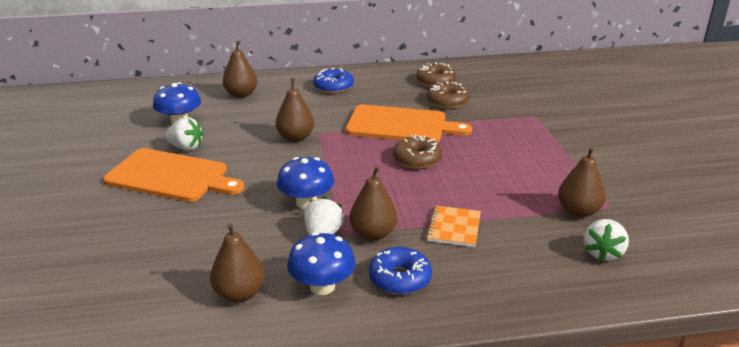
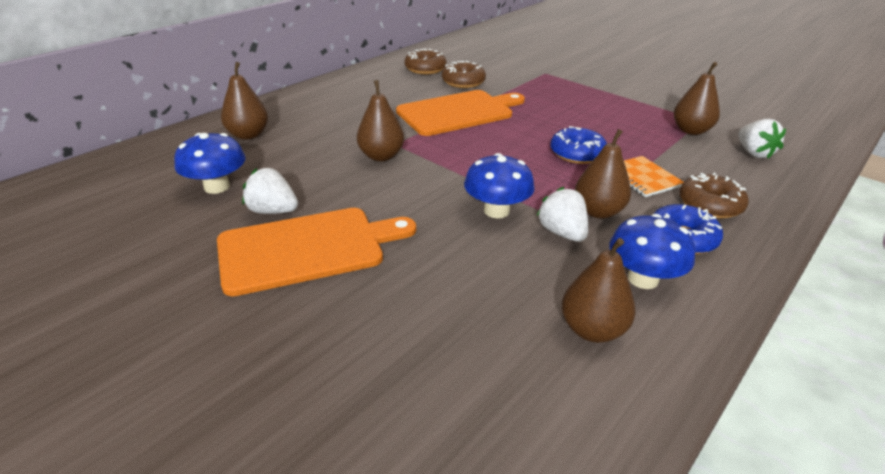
camera: 40 degrees left, 5 degrees up
(186, 147) = (273, 211): white strawberry -> white strawberry turned 135 degrees counterclockwise
(333, 87) = (339, 99): blue donut -> blue donut (577, 154)
(417, 159) = (521, 135): brown donut -> brown donut (710, 205)

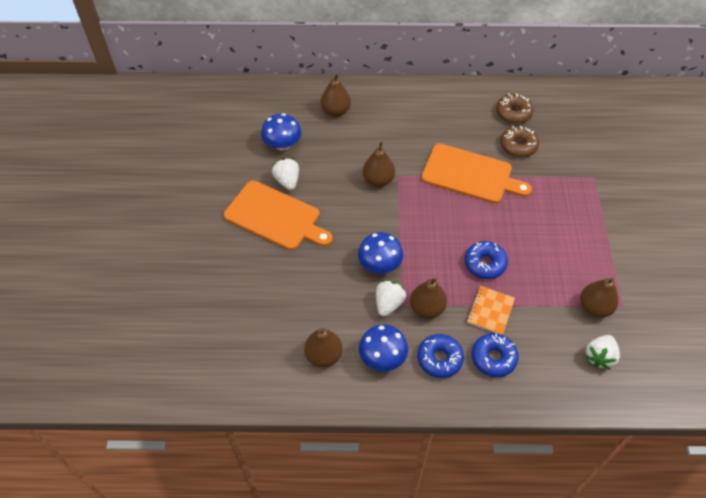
camera: 50 degrees right, 20 degrees up
(710, 205) = (493, 358): brown donut -> blue donut

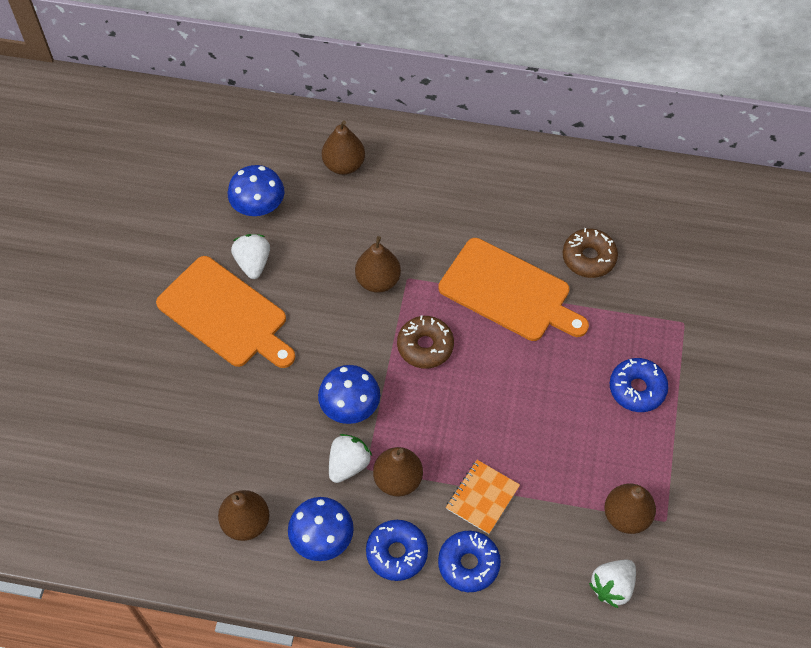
camera: 10 degrees right, 5 degrees up
(485, 264) = (493, 428): blue donut -> blue donut (637, 389)
(513, 113) = (596, 205): brown donut -> brown donut (425, 346)

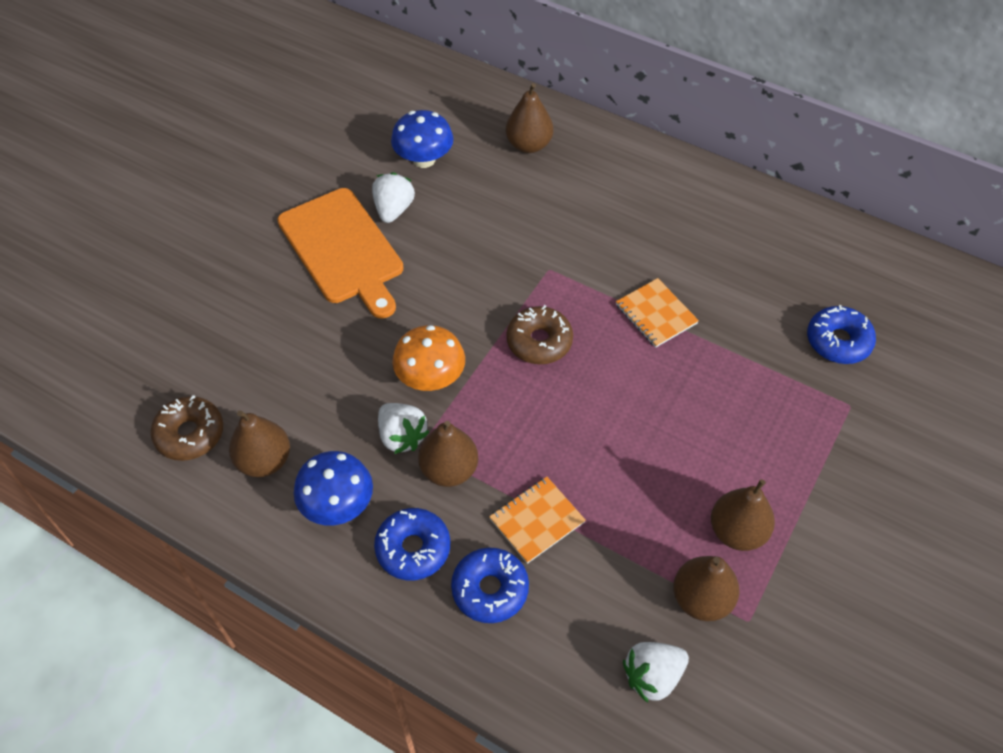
camera: 20 degrees right, 5 degrees down
(348, 464) = (402, 436): white strawberry -> white strawberry turned 90 degrees clockwise
(350, 406) = (430, 377): blue mushroom -> orange mushroom
(378, 280) = (516, 262): brown pear -> brown pear (737, 531)
(509, 292) = (656, 314): orange cutting board -> orange notebook
(589, 258) = (761, 305): brown donut -> brown donut (190, 434)
(637, 389) = (767, 460): blue donut -> blue donut (838, 341)

